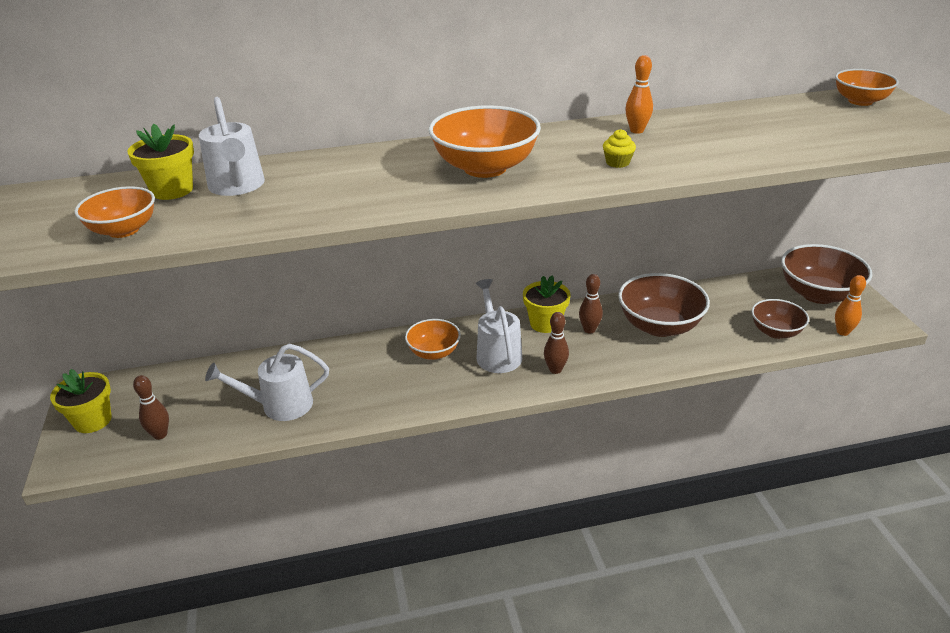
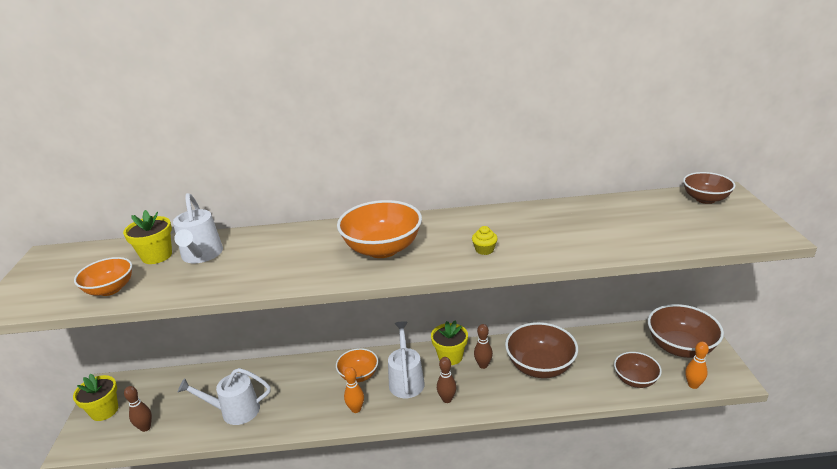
camera: 10 degrees right, 5 degrees down
(636, 131) = (511, 220): orange bowling pin -> orange bowling pin (356, 409)
(860, 101) = (705, 199): orange bowl -> brown bowl

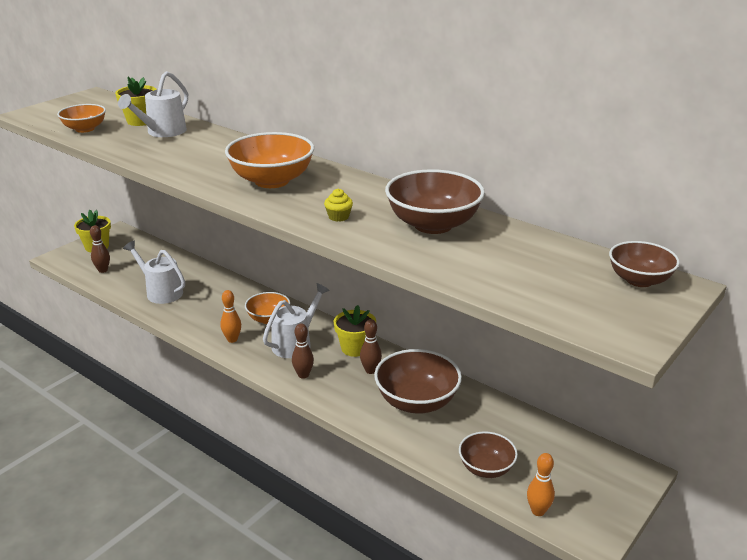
camera: 40 degrees right, 0 degrees up
(680, 347) = (586, 476): brown bowl -> brown bowl (433, 225)

